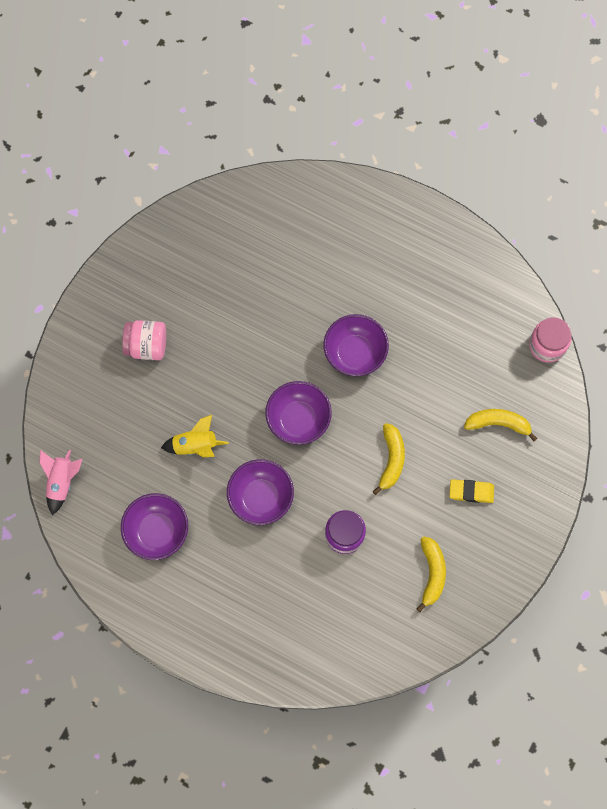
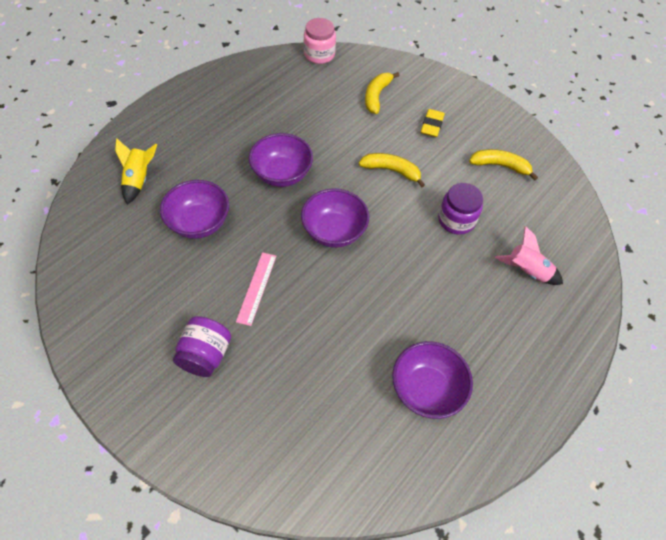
camera: 80 degrees left, 15 degrees down
(62, 482) = (345, 491): pink rocket -> pink rocket (527, 271)
(147, 346) = (205, 355): pink jar -> purple jar
(195, 446) = (337, 329): yellow rocket -> yellow rocket (139, 180)
(219, 367) = (256, 288): none -> pink ruler
(261, 497) = (407, 280): purple bowl -> purple bowl (199, 223)

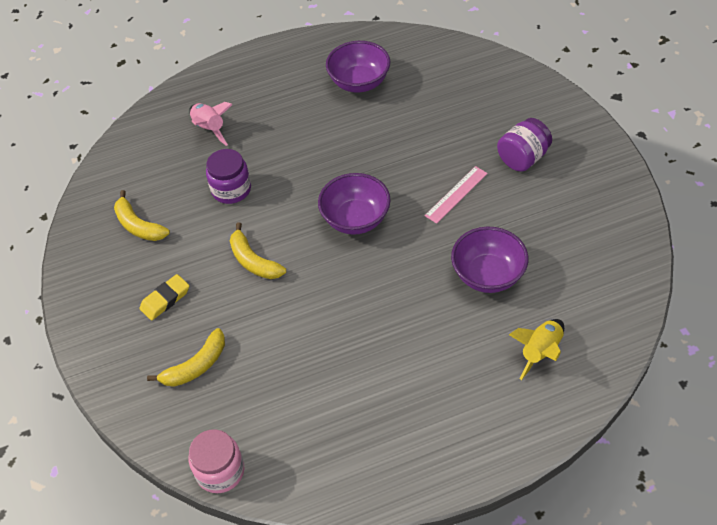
camera: 145 degrees left, 5 degrees down
(282, 174) = (374, 299): purple bowl -> none

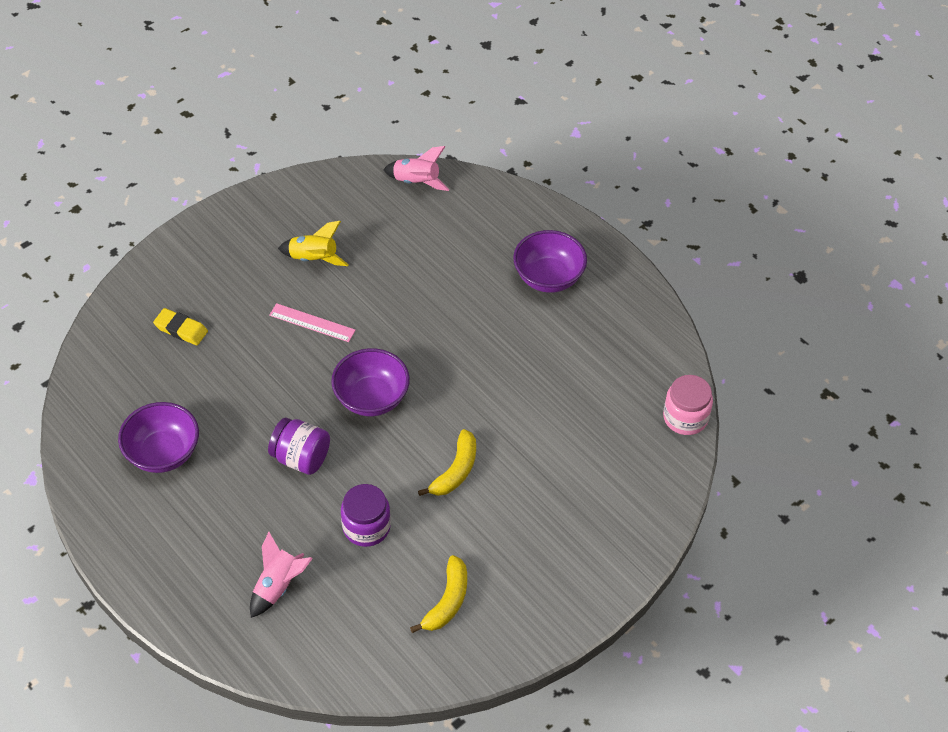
camera: 115 degrees left, 0 degrees up
(165, 299) = (532, 533): yellow eraser -> yellow eraser (181, 329)
(196, 366) = (594, 476): yellow banana -> none
(488, 275) = (405, 277): purple bowl -> purple bowl (548, 277)
(523, 158) = (246, 279): purple jar -> purple jar (301, 458)
(540, 352) = (473, 226): yellow rocket -> yellow rocket (314, 259)
(619, 316) = (416, 182): none -> pink rocket

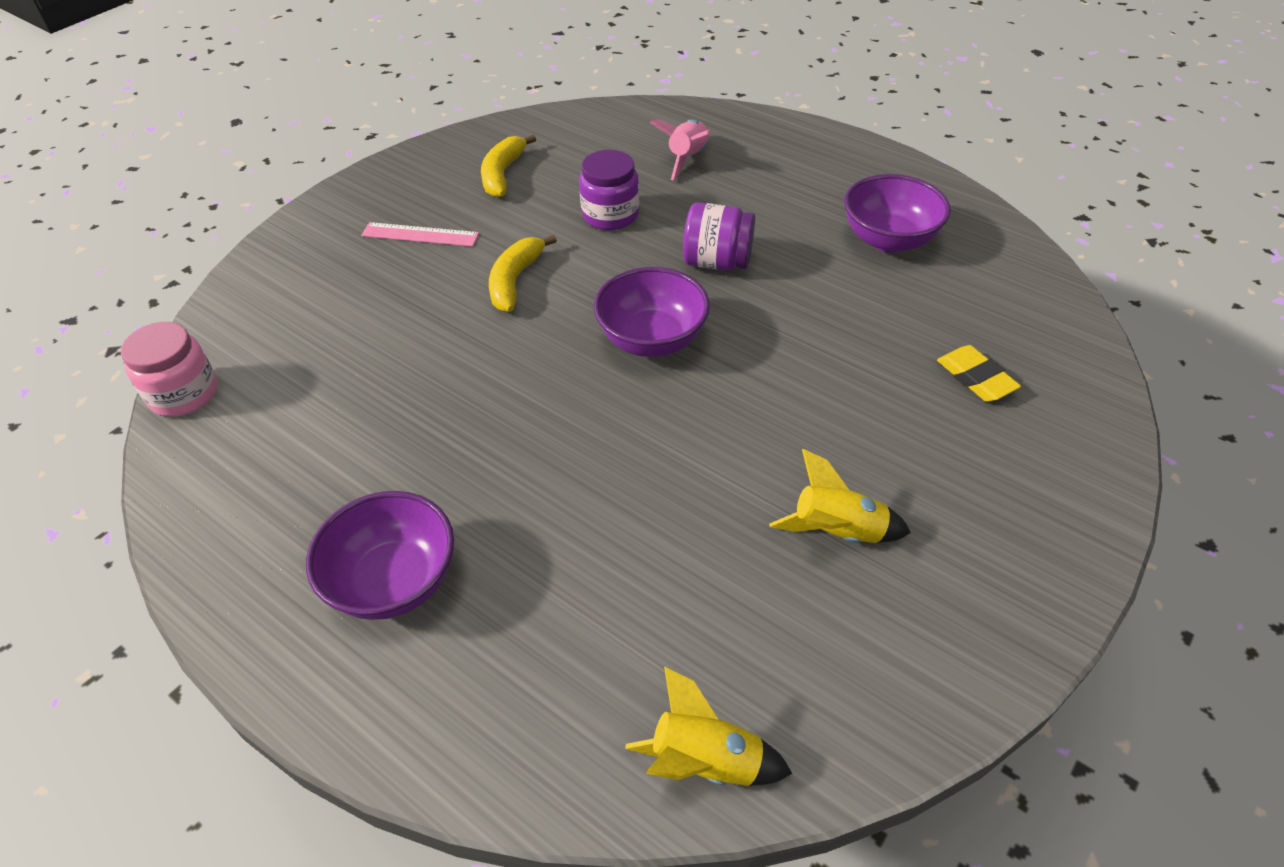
camera: 170 degrees right, 5 degrees down
(181, 329) = (976, 378): yellow eraser -> yellow eraser turned 45 degrees clockwise
(312, 323) = (785, 423): pink ruler -> pink ruler (420, 234)
(416, 182) = (705, 762): pink rocket -> yellow rocket

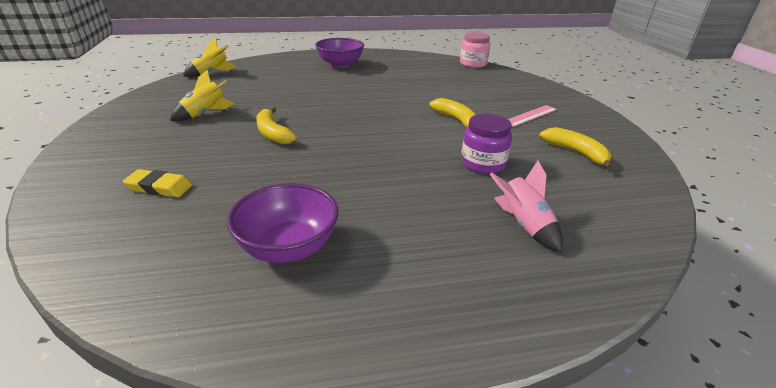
camera: 130 degrees right, 15 degrees down
(652, 340) = (360, 129): purple bowl -> none
(717, 262) = (384, 171): purple jar -> none
(773, 403) = (273, 133): none -> yellow banana

